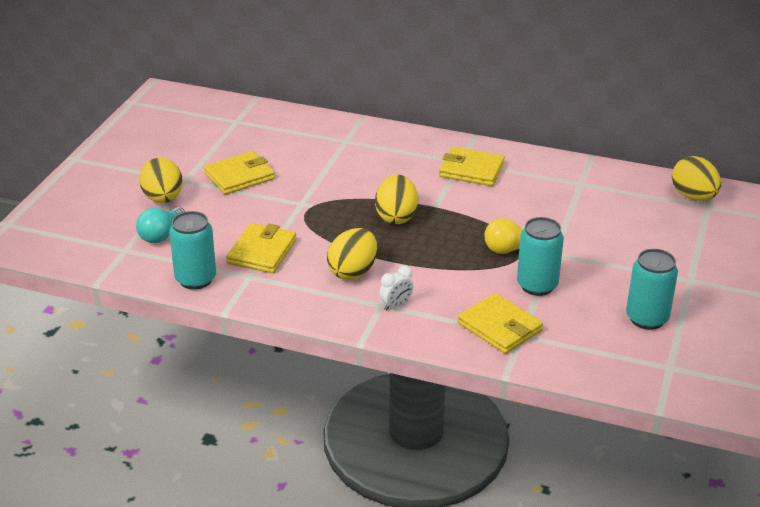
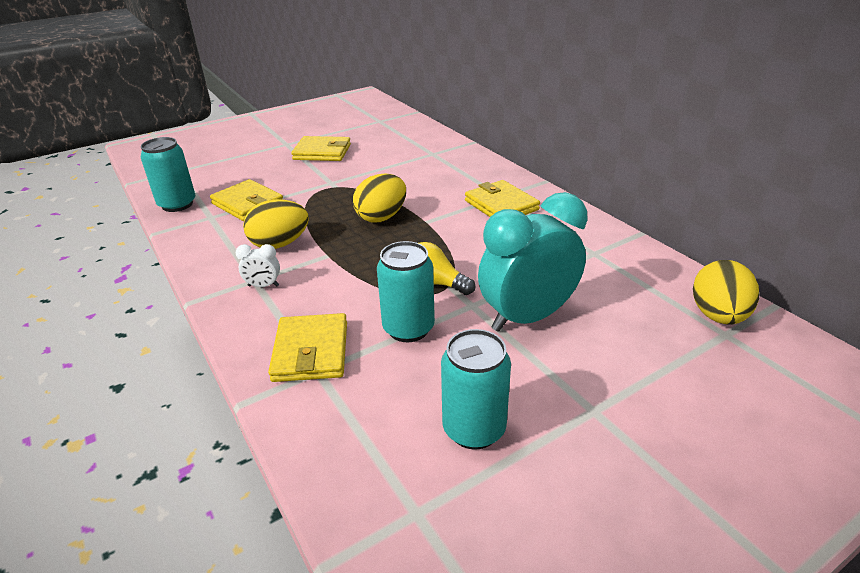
camera: 40 degrees right, 0 degrees up
(161, 235) = (212, 170): turquoise light bulb -> none
(163, 199) = (254, 150): yellow egg -> none
(262, 252) = (248, 204): yellow wallet -> yellow wallet turned 75 degrees clockwise
(596, 245) = (527, 317): none -> turquoise clock

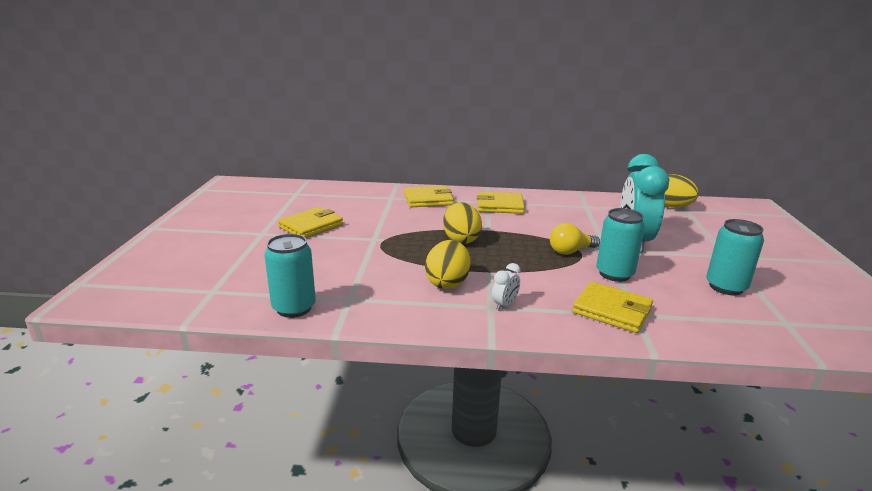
camera: 55 degrees left, 10 degrees down
(248, 204) = (353, 277): yellow wallet -> yellow wallet (428, 200)

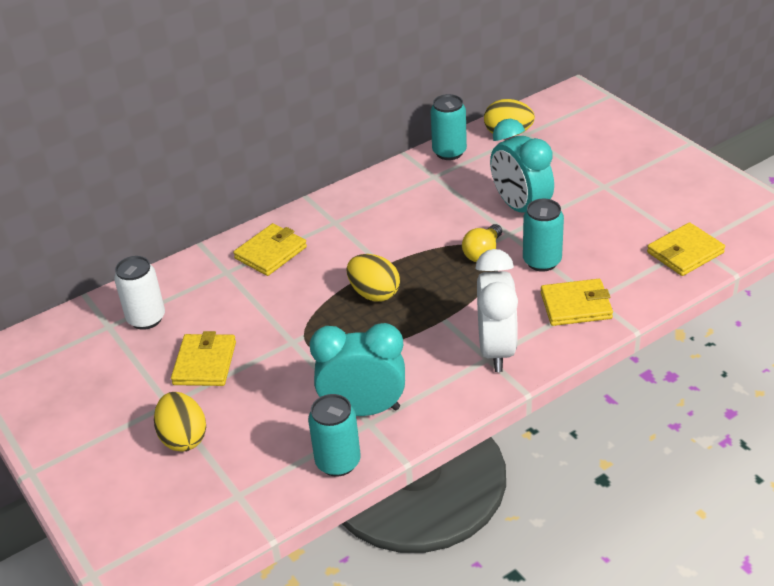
camera: 35 degrees left, 15 degrees up
(318, 198) = (146, 318): none -> white can
(358, 290) = (363, 410): none -> turquoise clock
(447, 283) = (426, 354): yellow egg -> yellow egg (183, 438)
(500, 206) = (354, 222): yellow wallet -> yellow wallet (685, 252)
(504, 305) = (496, 350): white clock -> white clock, size x2.46
(726, 287) = (630, 228): turquoise can -> turquoise can (449, 152)

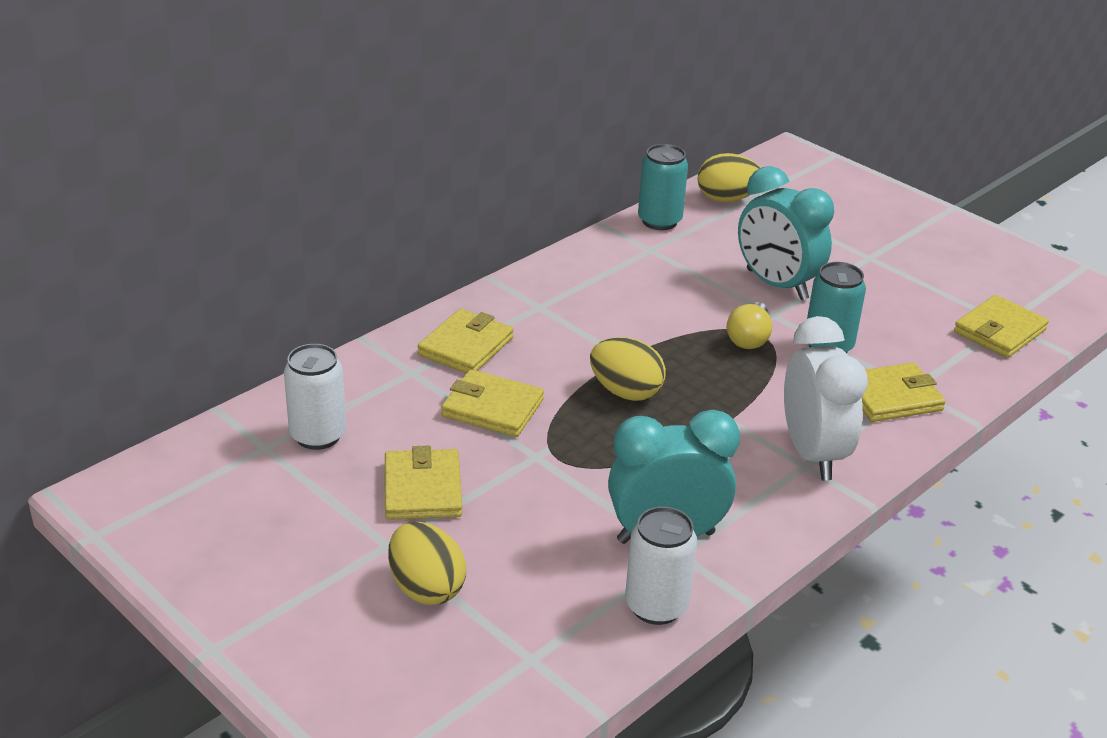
camera: 15 degrees left, 5 degrees down
(274, 302) = (492, 408): none -> yellow wallet
(338, 462) = (656, 606): turquoise can -> white can

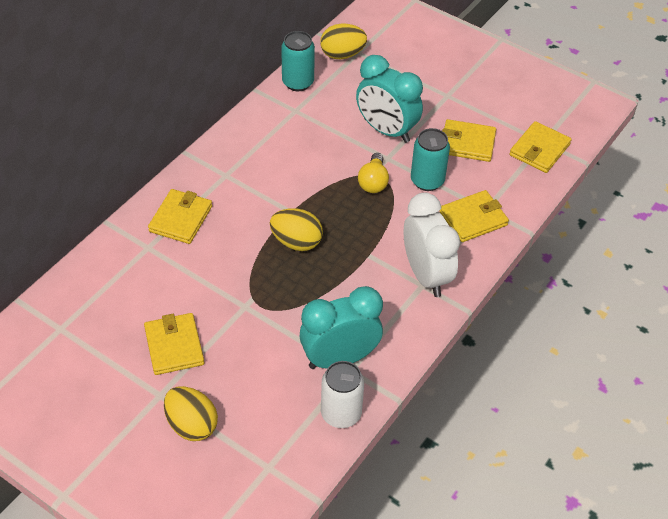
camera: 10 degrees left, 15 degrees up
(318, 435) = (94, 312): white can -> none
(492, 408) = (208, 270): yellow wallet -> yellow wallet (467, 143)

